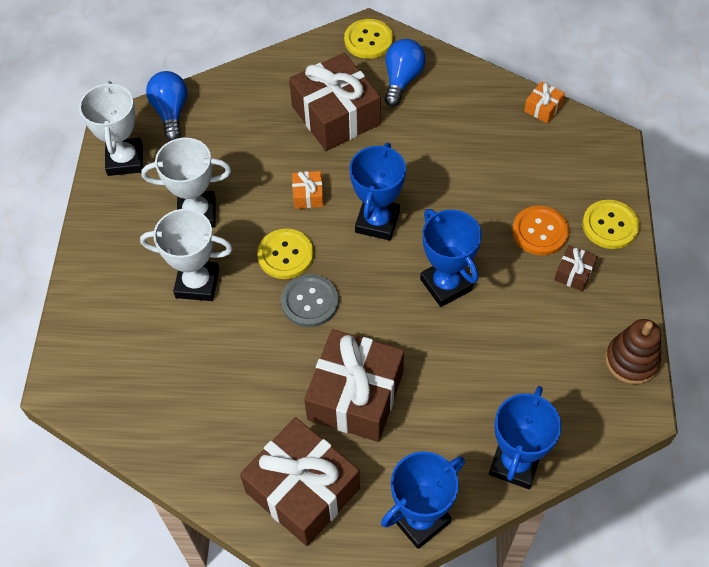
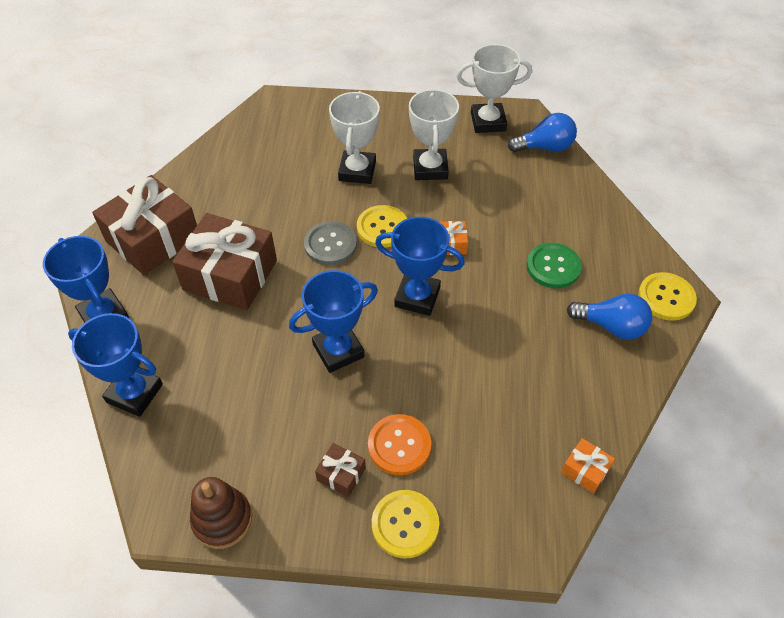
camera: 90 degrees right, 5 degrees down
(336, 115) = (553, 267): brown gift -> green button

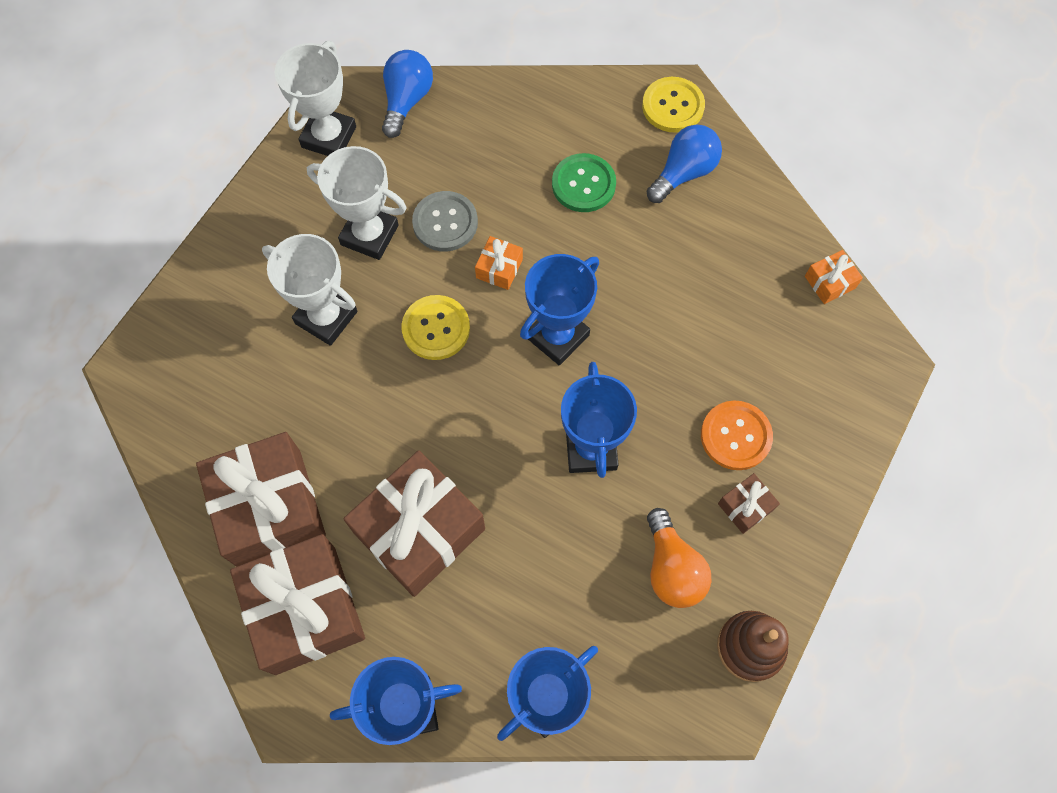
camera: 65 degrees left, 15 degrees up
(213, 196) = (269, 507): none -> brown gift
(266, 439) = (672, 568): none -> orange light bulb
(330, 244) = (431, 396): grey button -> grey button (445, 222)
(405, 524) = (823, 468): yellow button -> none

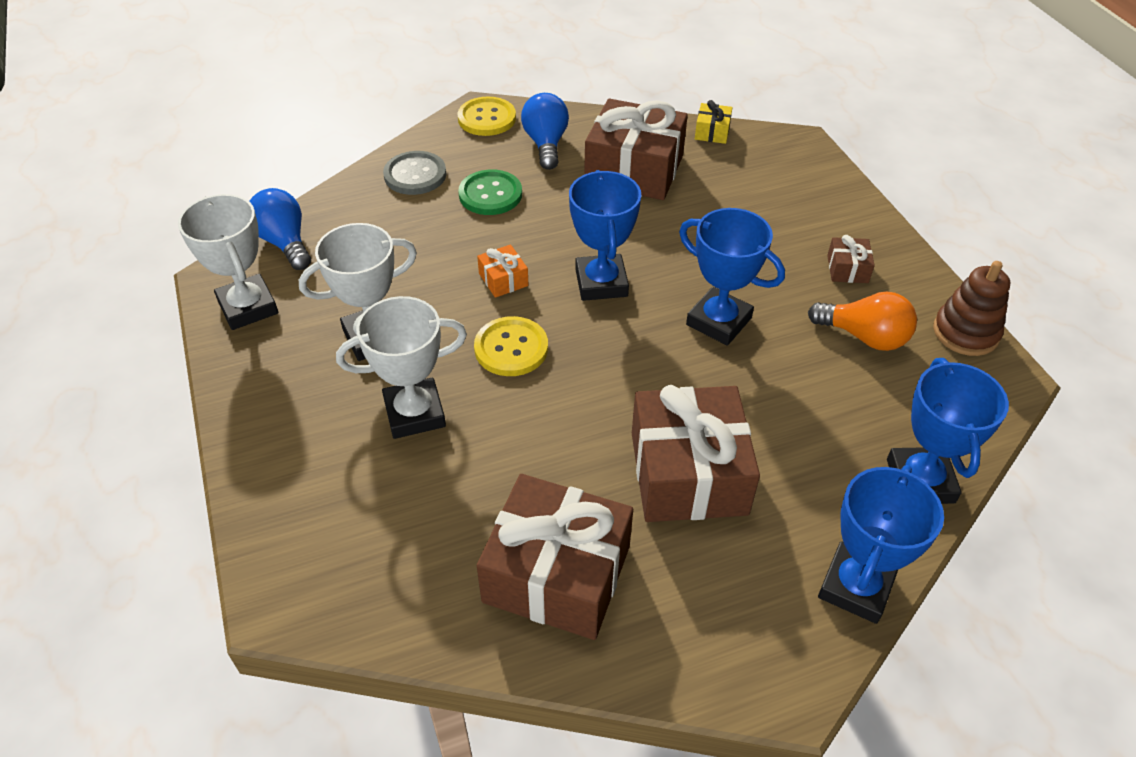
camera: 50 degrees left, 20 degrees down
(305, 609) = (689, 609): brown gift -> brown gift (634, 170)
(445, 222) = (423, 286): grey button -> grey button (415, 175)
(735, 436) = (785, 241): orange button -> none
(829, 282) = (712, 132): orange gift -> yellow gift

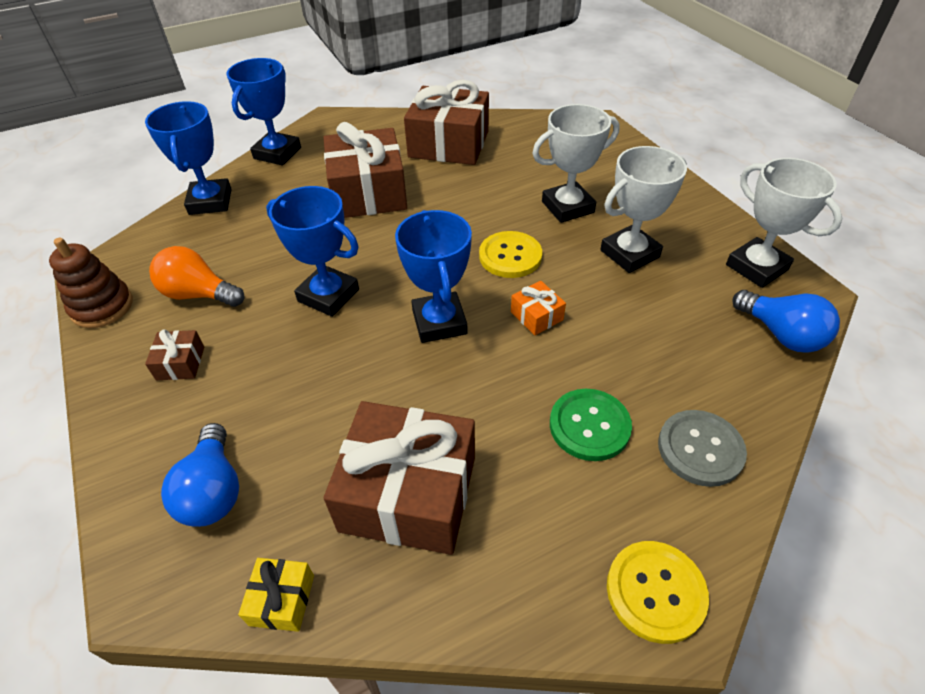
camera: 175 degrees right, 0 degrees up
(546, 144) = (543, 536): blue light bulb -> blue light bulb (213, 490)

